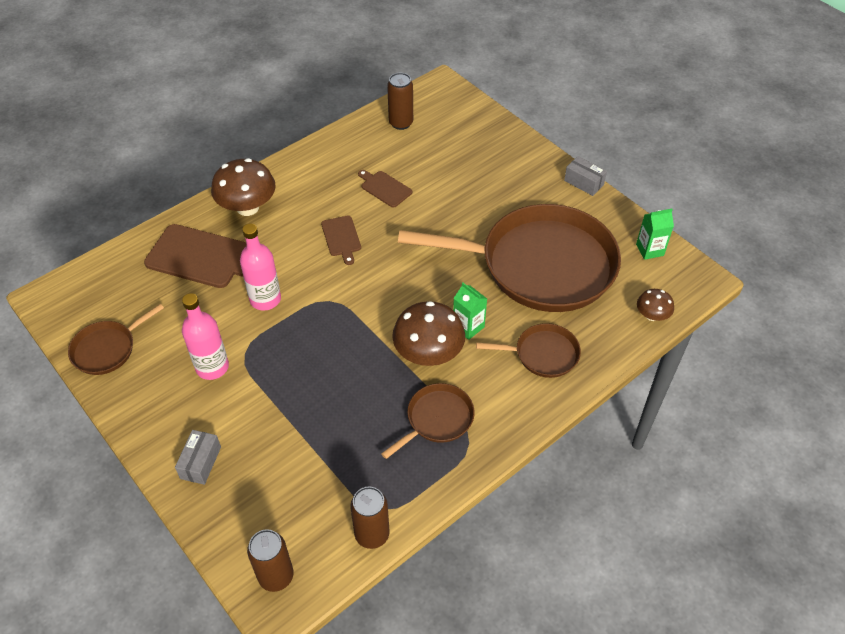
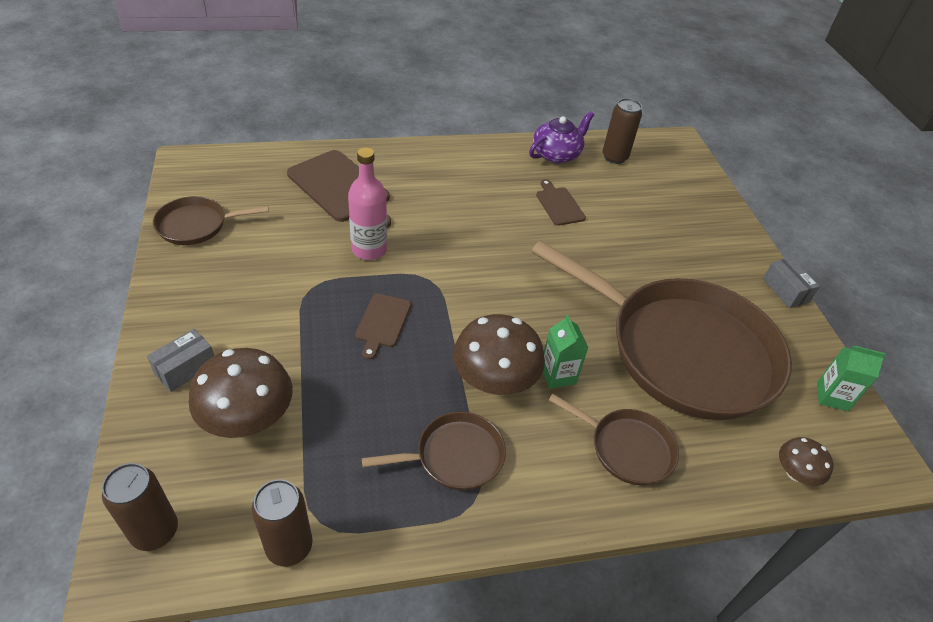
camera: 25 degrees right, 5 degrees down
(212, 367) = (271, 285): pink bottle -> none
(247, 207) = (415, 166): brown mushroom -> brown mushroom (248, 419)
(341, 238) = (484, 229): brown cutting board -> brown cutting board (382, 323)
(354, 142) = (556, 154): none -> purple teapot

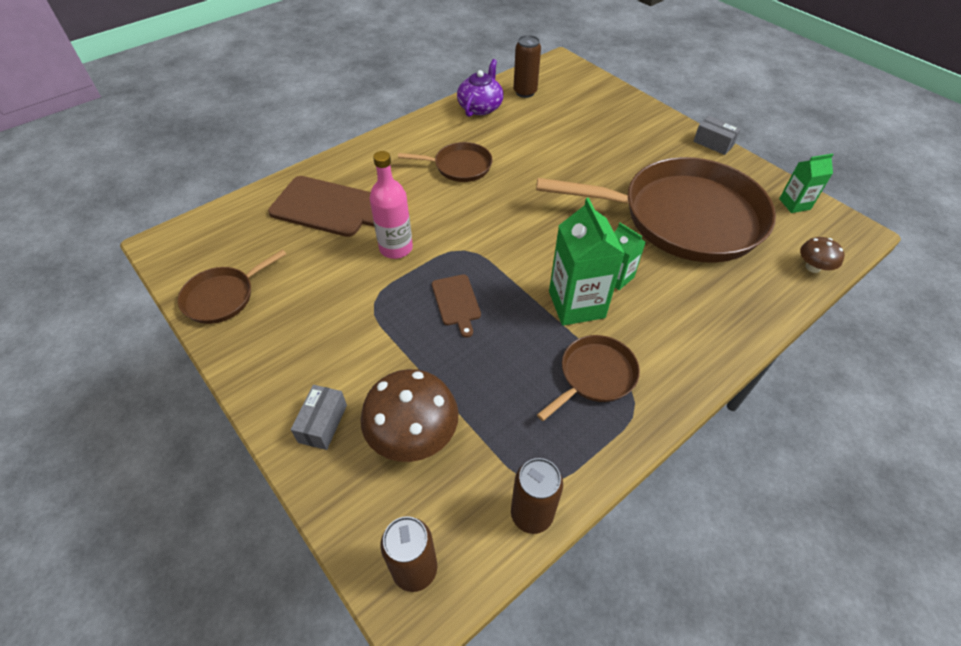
camera: 25 degrees left, 5 degrees up
(494, 381) = (576, 304): brown mushroom -> green carton
(559, 204) = (514, 146): brown cutting board -> none
(627, 448) = (702, 306): brown pan -> brown pan (460, 166)

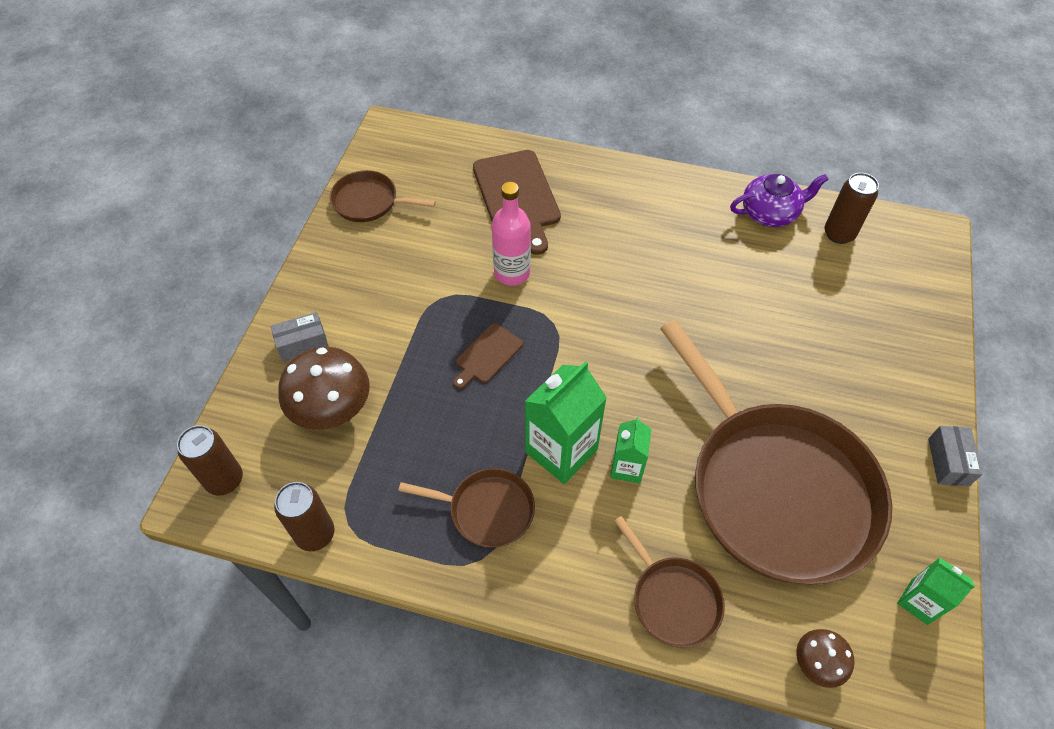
camera: 55 degrees right, 5 degrees up
(460, 166) = (661, 252): brown pan -> brown pan (673, 599)

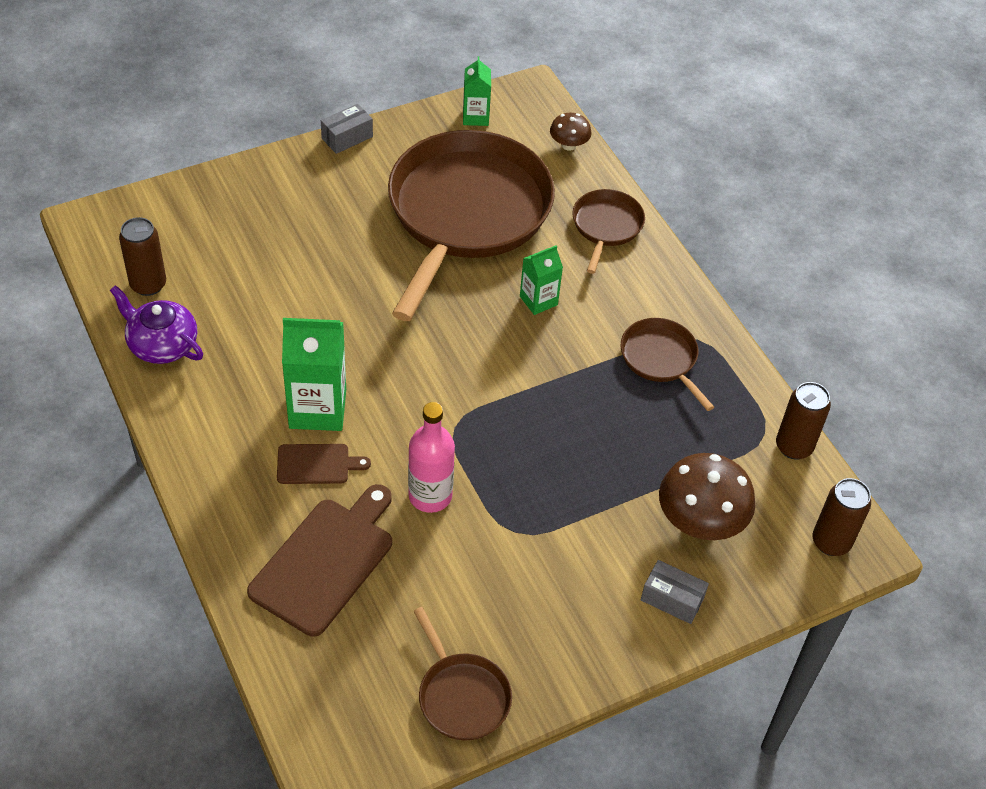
camera: 135 degrees left, 5 degrees down
(487, 355) = (536, 451): brown cutting board -> brown cutting board (317, 464)
(561, 451) = (567, 346): green carton -> green carton (317, 409)

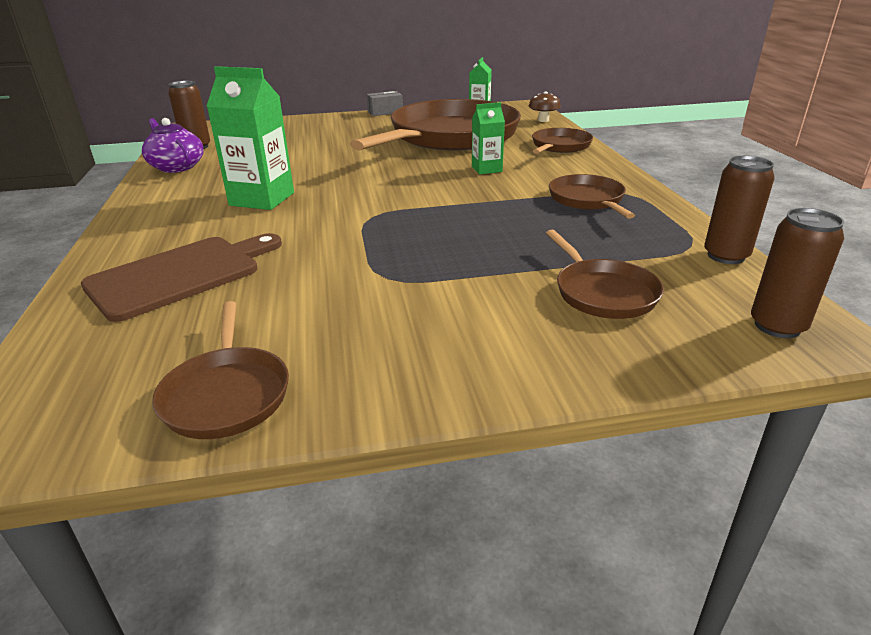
camera: 20 degrees right, 20 degrees down
(317, 464) = (232, 223): brown cutting board -> none
(430, 496) = (318, 248): pink bottle -> none
(672, 599) = (549, 347): grey box -> none
(700, 521) = (603, 293): brown mushroom -> brown pan

